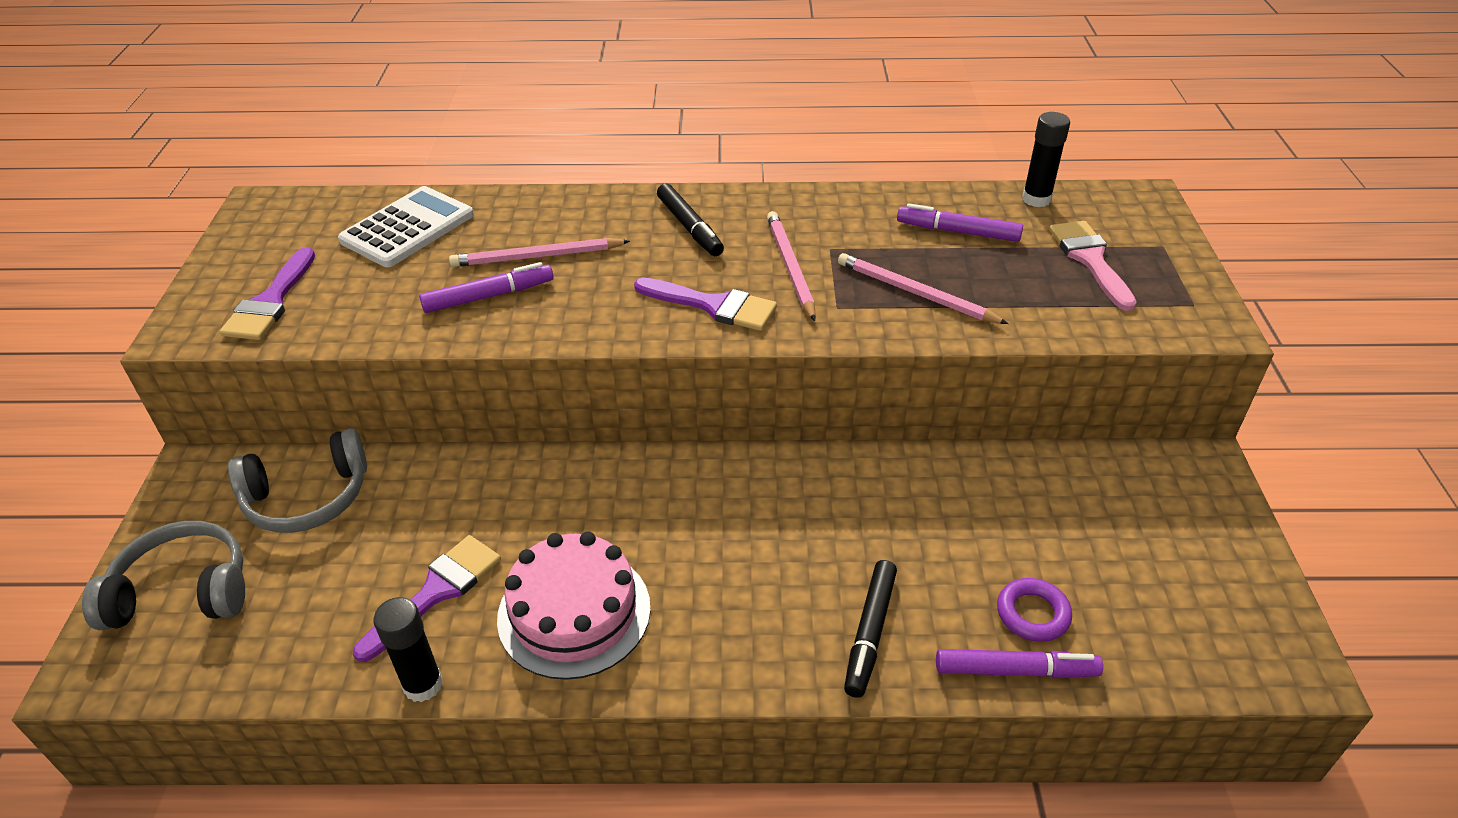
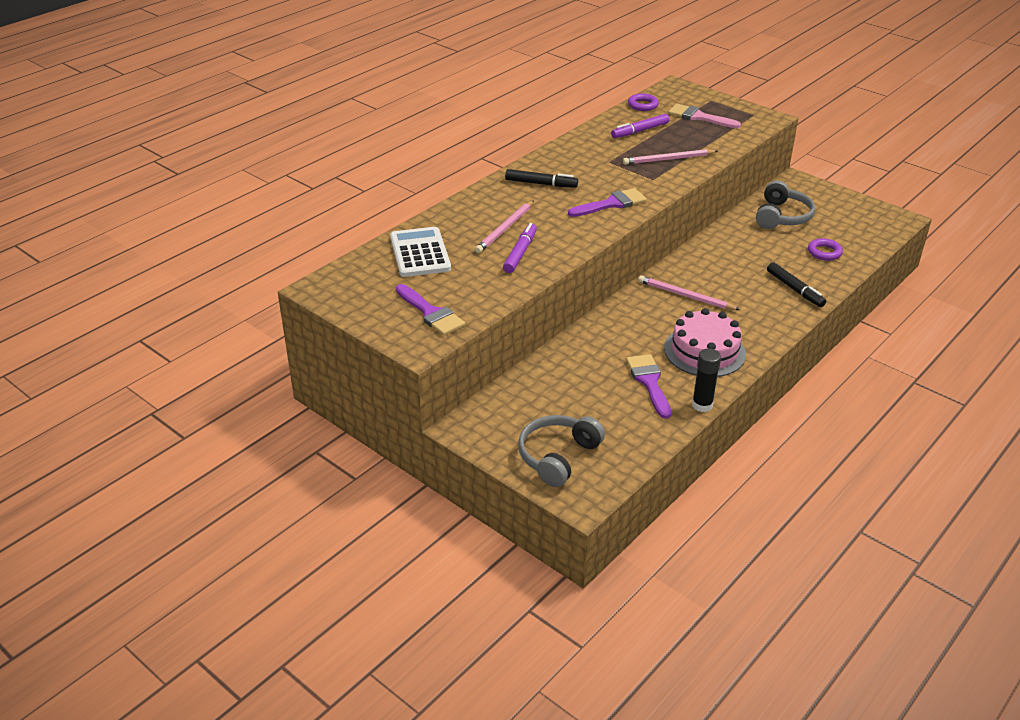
camera: 50 degrees left, 5 degrees down
(308, 498) = (534, 397): grey headphones -> grey headphones (782, 216)
(790, 267) = (609, 176): pink pencil -> pink pencil (685, 296)
(1015, 670) = (845, 269): purple marker -> none
(1036, 199) = (642, 105): black glue stick -> purple ring

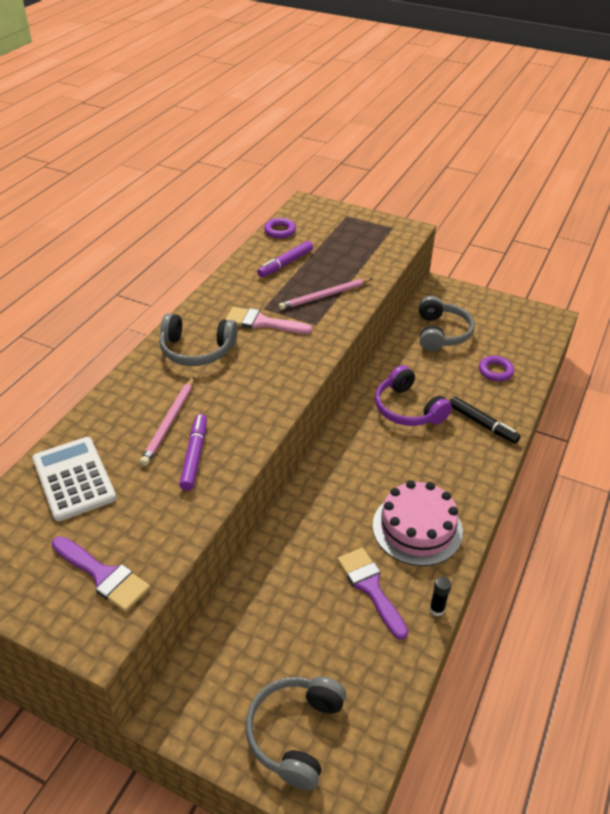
camera: 15 degrees left, 5 degrees up
(541, 184) = (196, 350): black marker -> grey headphones
(611, 204) = (280, 365): purple brush -> none
(685, 296) = (376, 454): pink pencil -> none
(699, 117) = (340, 238): pink brush -> pink brush (262, 322)
(702, 405) = (436, 609): black glue stick -> black glue stick, size x0.64
(727, 268) = (407, 409): none -> purple headphones

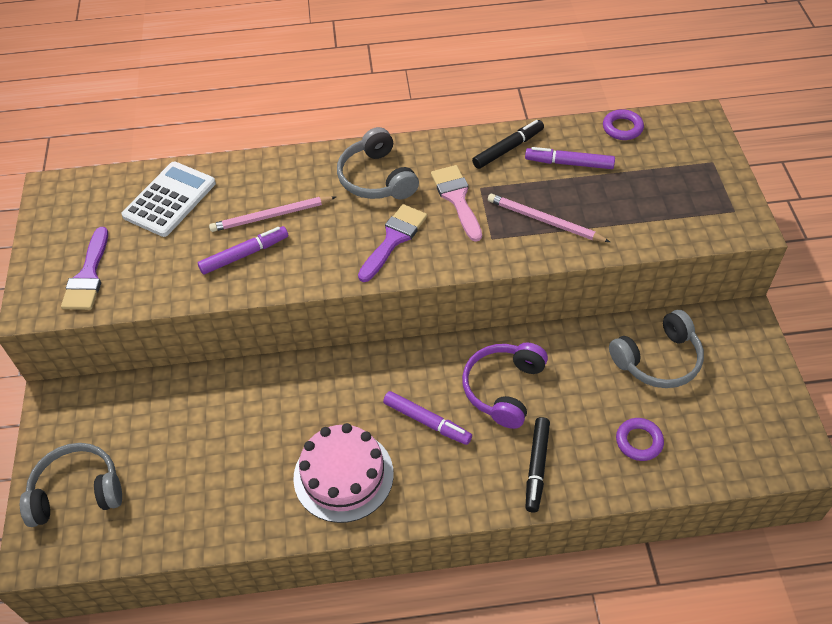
camera: 60 degrees right, 10 degrees up
(242, 281) = (508, 149): none -> black marker
(370, 587) = (248, 472): purple brush -> purple brush (393, 239)
(404, 459) = (427, 421): none -> purple marker
(436, 609) = (256, 537): black glue stick -> none

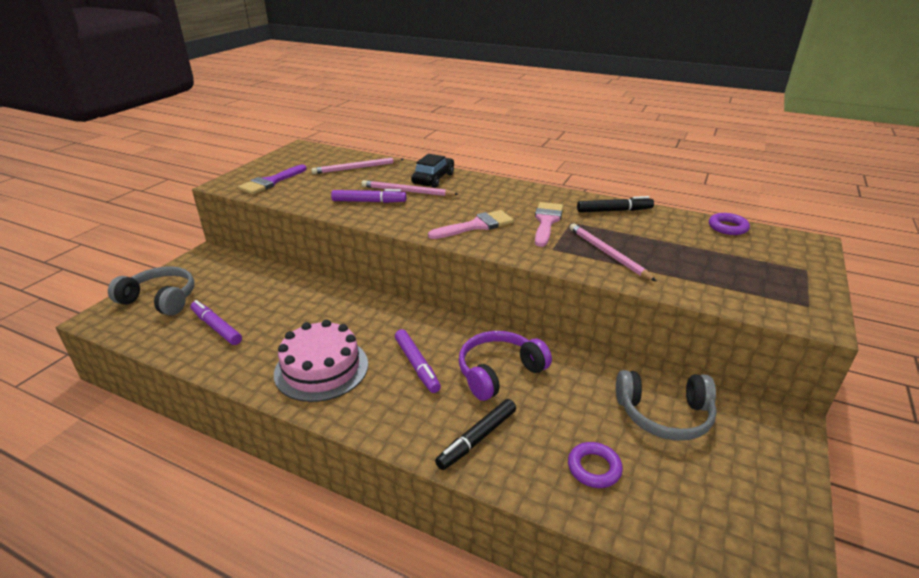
camera: 30 degrees right, 20 degrees down
(170, 200) = (357, 168): white calculator -> pink pencil
(281, 179) = (433, 179): none -> black car
(376, 178) = (497, 196): grey headphones -> none
(393, 239) = (476, 226): purple brush -> pink brush
(569, 163) = (660, 231): purple marker -> purple marker (216, 327)

